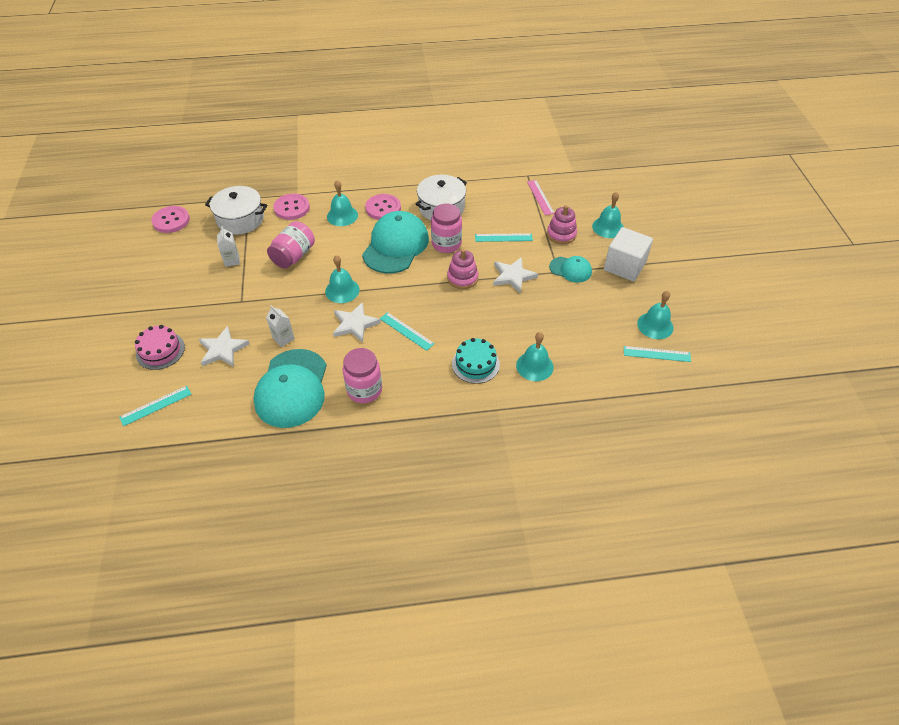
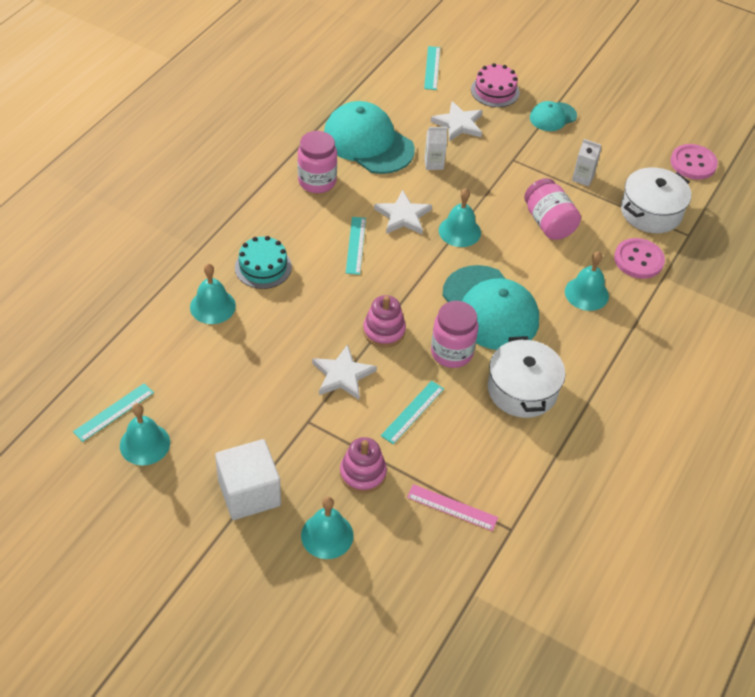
camera: 125 degrees right, 0 degrees up
(383, 208) = (569, 336): pink button -> none
(406, 331) = (356, 245): turquoise ruler -> turquoise ruler turned 75 degrees counterclockwise
(570, 269) = (299, 435): turquoise cap -> turquoise cap (552, 117)

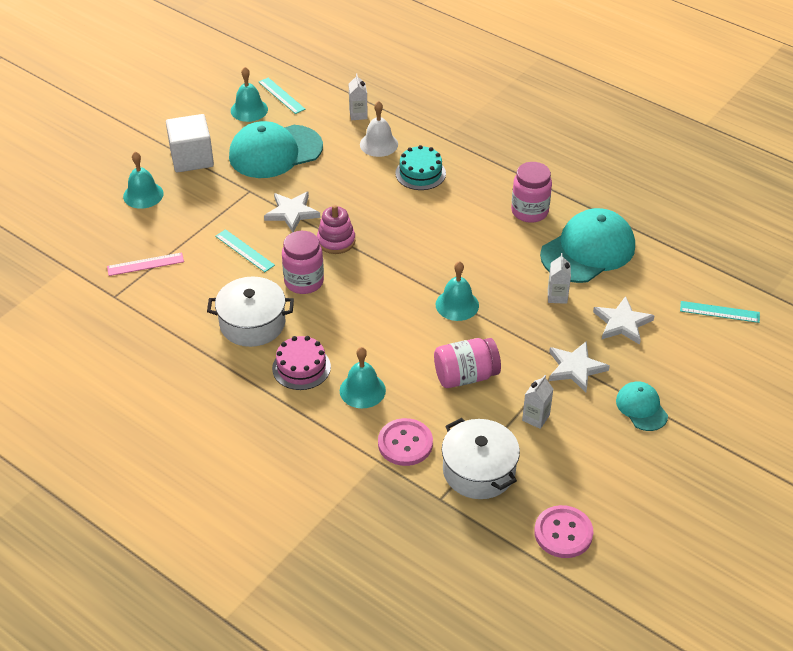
camera: 100 degrees right, 5 degrees down
(155, 329) = (358, 114): none -> white carton
(212, 306) = (379, 144): turquoise bell -> white bell
(356, 245) = (443, 231): turquoise ruler -> none
(363, 473) = (192, 217): pink stacking toy -> none
(403, 216) = (480, 266): white star -> white star (575, 368)
(452, 507) = (145, 264): pink ruler -> pink ruler turned 45 degrees clockwise
(490, 308) = (352, 314): turquoise cap -> turquoise cap (275, 152)
(495, 91) = (684, 361): pink cake -> pink cake (301, 367)

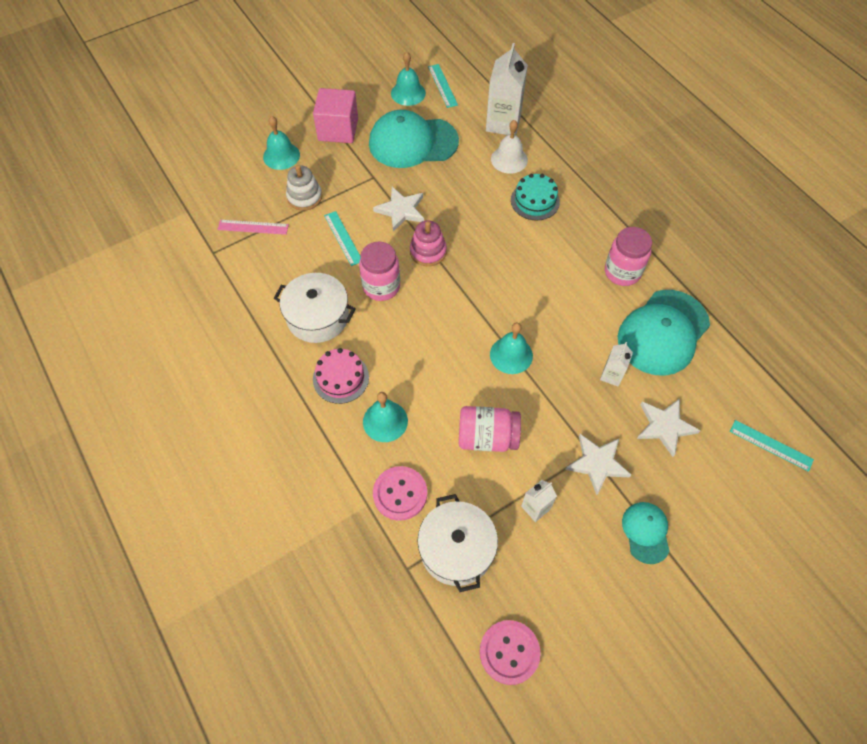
camera: 20 degrees right, 15 degrees up
(186, 225) = (304, 197): none -> white stacking toy
(192, 158) = (338, 129): white cube -> pink cube
(358, 114) = (503, 123): white carton -> white carton, size x1.94
(588, 250) = (663, 332): turquoise cap -> turquoise cap turned 150 degrees clockwise

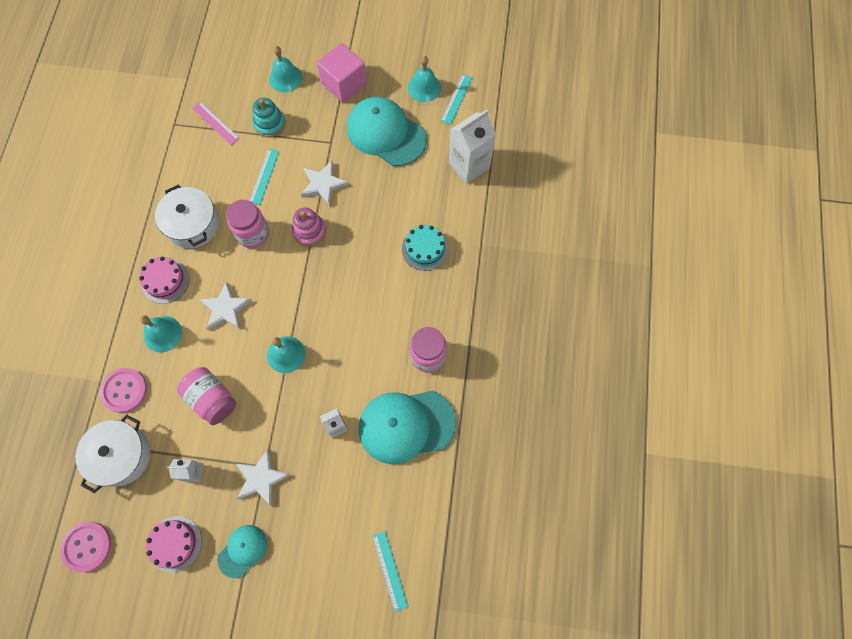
camera: 40 degrees right, 10 degrees up
(304, 197) = (269, 124): white stacking toy -> turquoise stacking toy
(509, 159) = (441, 200): white bell -> none
(584, 578) = (175, 543): none -> pink cake
(665, 426) = (332, 493): white star -> white star (226, 309)

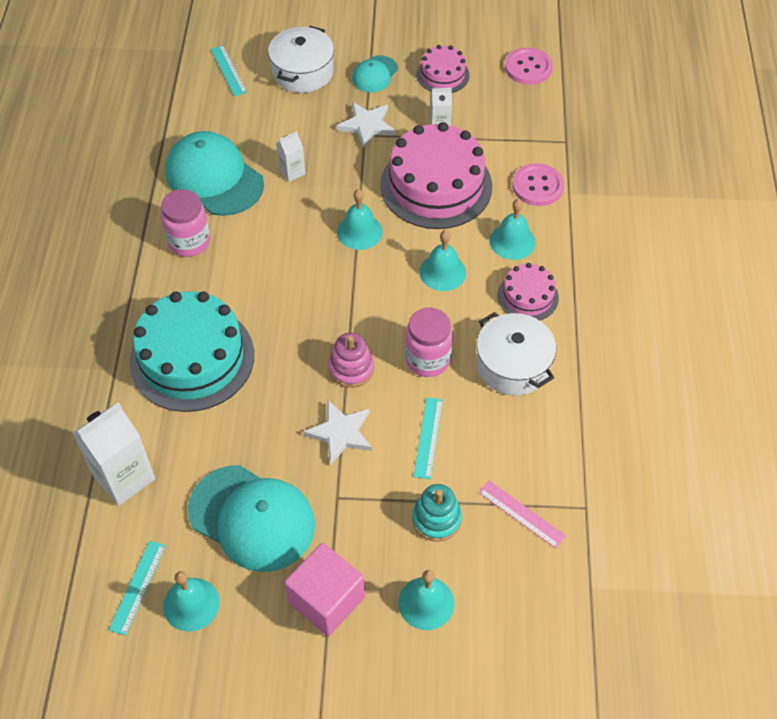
camera: 175 degrees right, 15 degrees down
(121, 456) = (520, 133): white pot -> white pot (302, 72)
(212, 399) = (436, 185): pink jar -> pink cake
(226, 309) = (442, 272): white star -> turquoise bell
(406, 425) = (214, 177): turquoise cap -> turquoise cap turned 120 degrees counterclockwise
(425, 249) = (192, 358): turquoise cake -> turquoise cake, size x1.96

